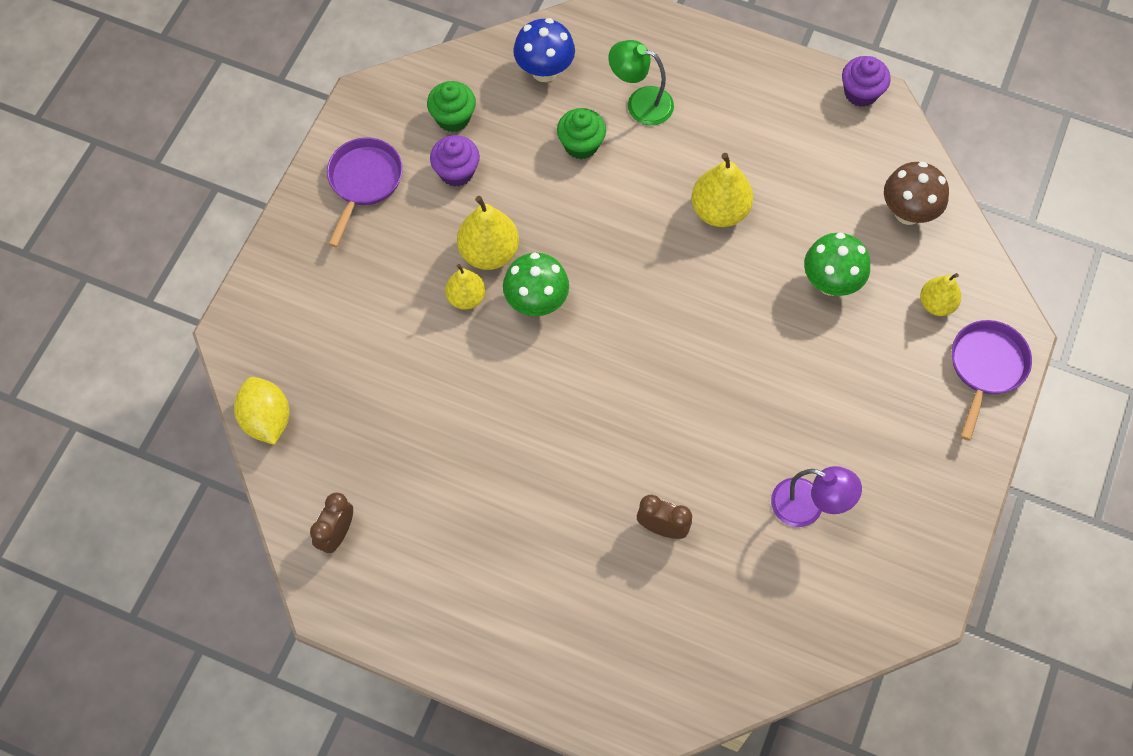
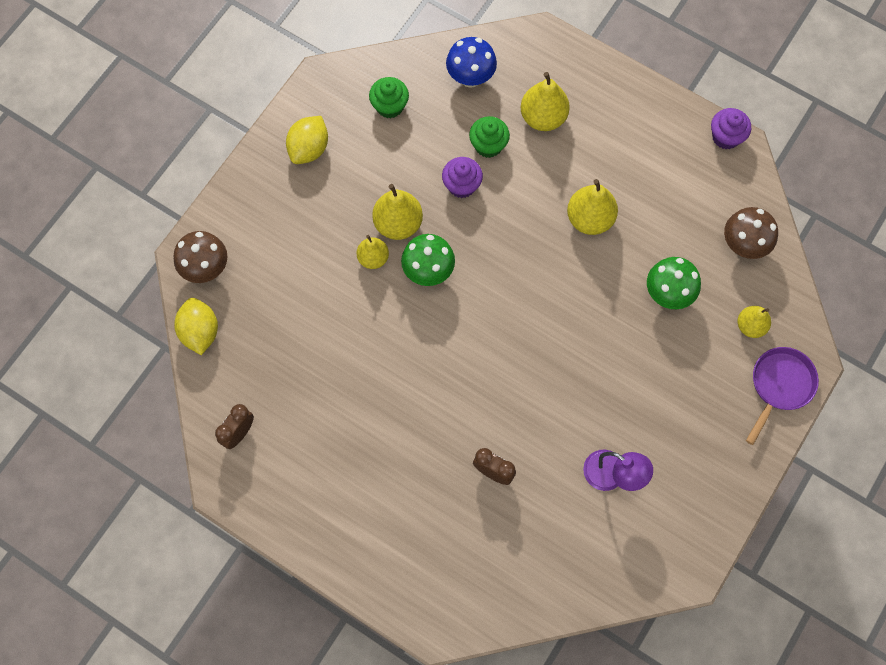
camera: 10 degrees right, 5 degrees up
(261, 342) = (206, 268): none -> brown mushroom
(364, 182) = (309, 149): purple pan -> yellow lemon
(456, 172) = (384, 152): purple cupcake -> purple cupcake (461, 185)
(640, 103) = (543, 117): green lamp -> yellow pear

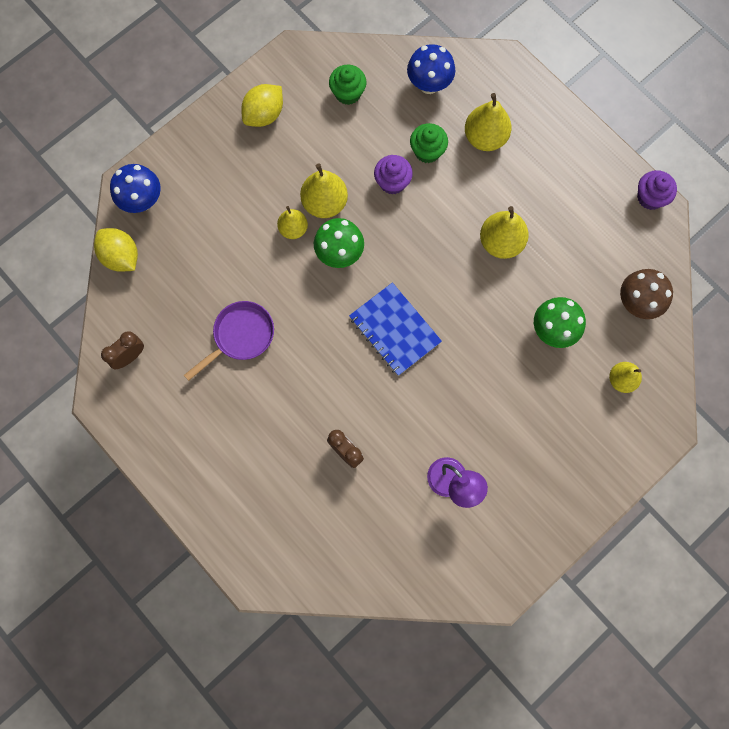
camera: 15 degrees right, 5 degrees up
(200, 332) = (121, 256): yellow lemon -> yellow lemon turned 45 degrees counterclockwise
(206, 268) = (142, 201): brown mushroom -> blue mushroom
(507, 334) = (395, 330): none -> blue notebook
(780, 385) = (632, 442): purple pan -> purple pan (240, 336)

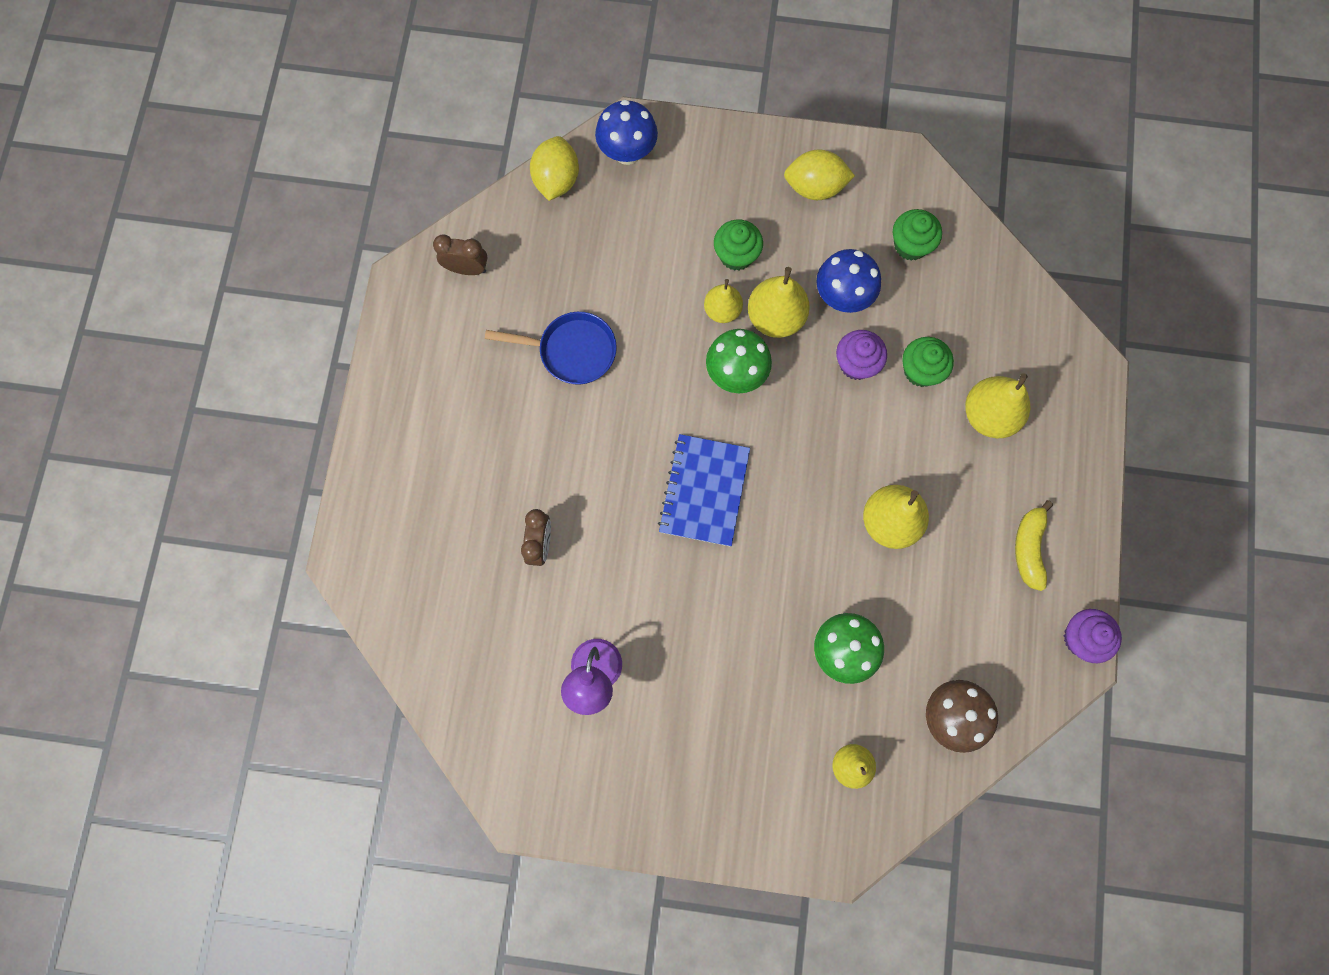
camera: 50 degrees right, 0 degrees up
(240, 336) = (572, 351): purple pan -> blue pan
(266, 193) = (736, 255): none -> green cupcake
(429, 84) = (994, 314): blue mushroom -> blue mushroom (842, 297)
(578, 181) = (1029, 548): none -> yellow banana

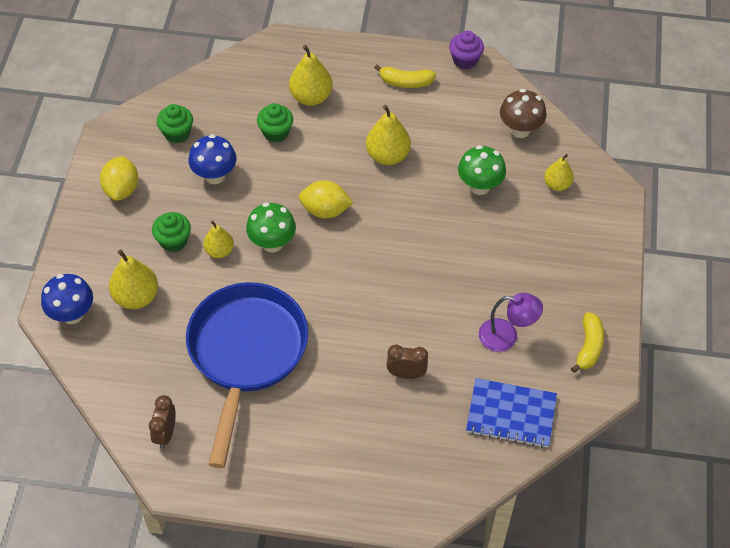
camera: 90 degrees left, 20 degrees down
(556, 180) = (90, 366): yellow lemon -> yellow lemon (325, 210)
(572, 351) = (246, 353): blue pan -> blue pan, size x1.95
(577, 788) = (588, 347): none -> yellow banana
(704, 491) = (364, 265): blue notebook -> blue notebook (511, 414)
(775, 317) = (228, 217): yellow pear -> yellow pear (136, 297)
(856, 363) = (268, 169): purple cupcake -> none

